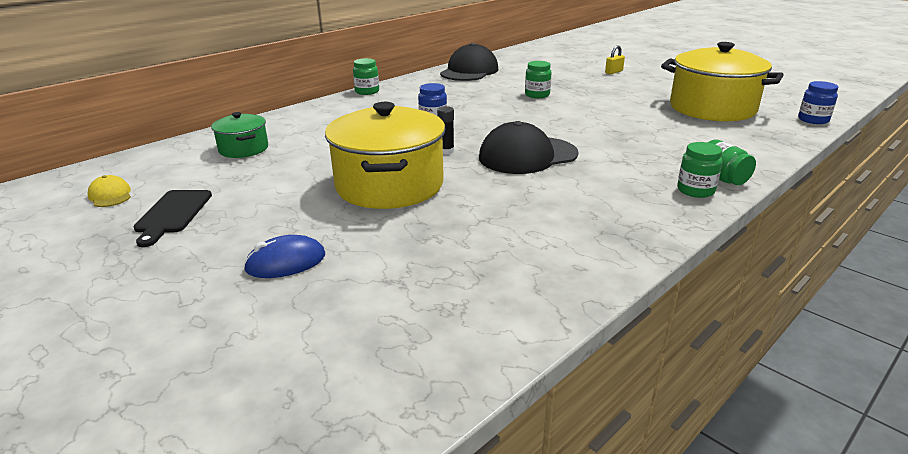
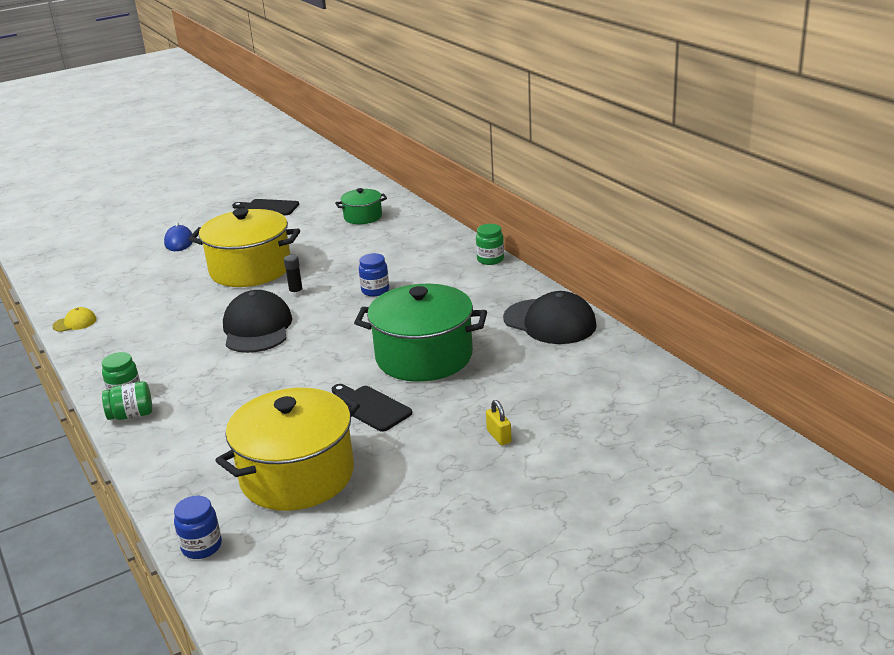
camera: 105 degrees right, 0 degrees up
(110, 195) = (311, 188): yellow cap -> yellow cap (75, 323)
(537, 95) = (424, 357): green jar -> green pot
(615, 101) = (370, 407): none -> black cutting board

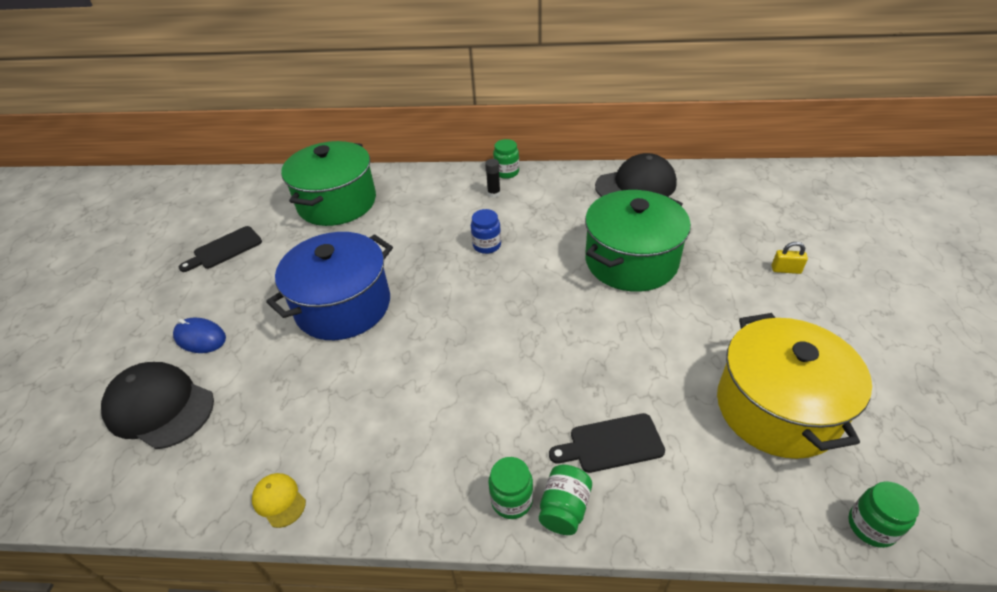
camera: 55 degrees left, 15 degrees up
(75, 323) = (279, 500): yellow cap -> yellow cap turned 60 degrees counterclockwise
(202, 547) = (871, 526): blue jar -> green jar
(250, 269) = (343, 306): yellow pot -> blue pot
(257, 328) = (473, 342): black cap -> black cap (159, 407)
(296, 293) = (433, 292): black glue stick -> black glue stick (494, 193)
(363, 217) = (337, 203): green pot -> green pot, size x1.95
(370, 407) = (690, 320): black cutting board -> black cutting board (611, 444)

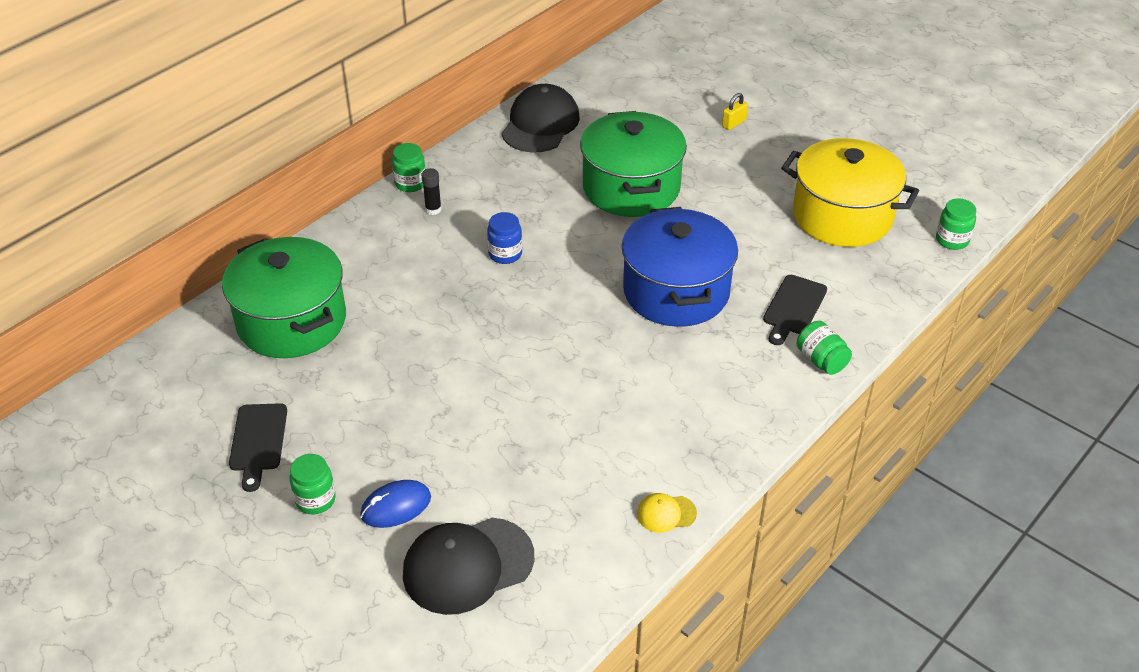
camera: 55 degrees left, 0 degrees up
(343, 306) = (473, 385): blue pot -> blue pot (676, 291)
(511, 500) = (790, 382): green jar -> green jar (315, 500)

